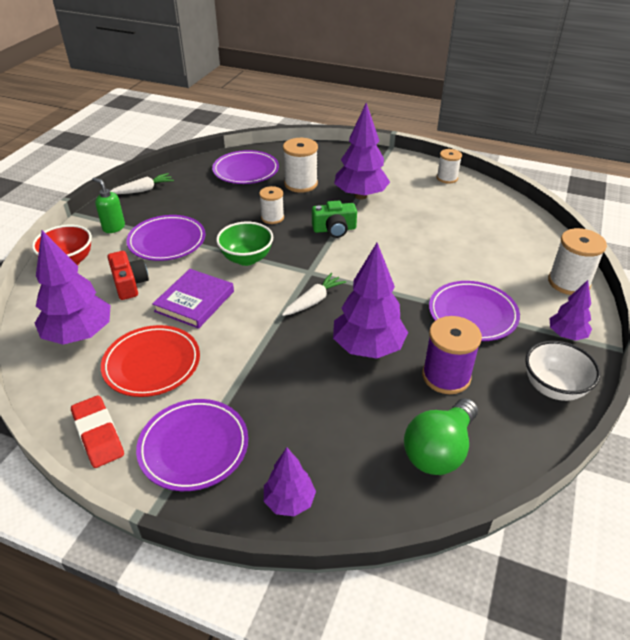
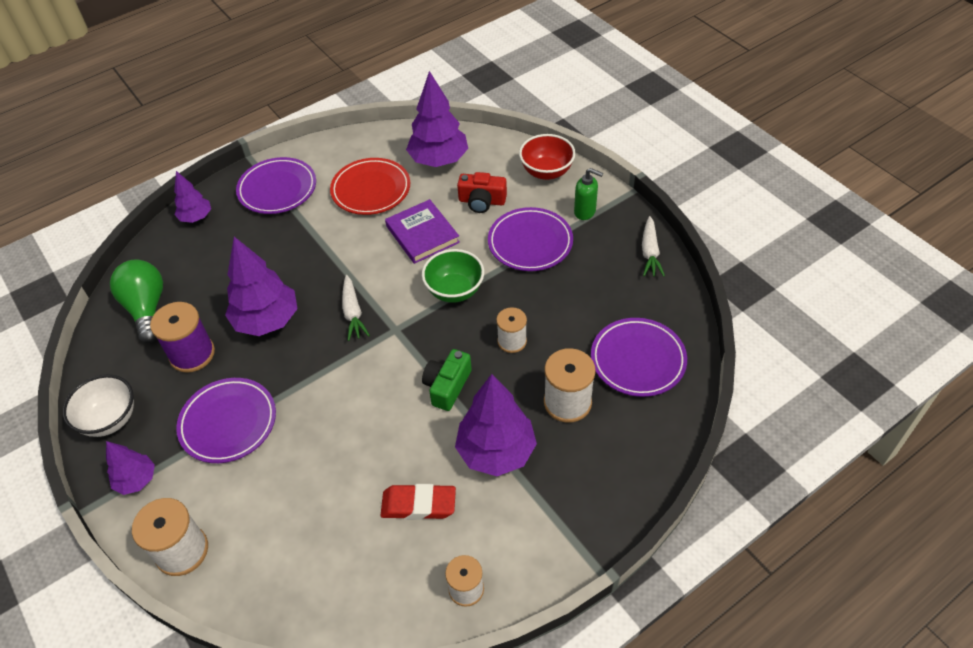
camera: 125 degrees right, 10 degrees up
(98, 435) = (331, 150): red eraser -> red eraser (418, 505)
(113, 227) = (585, 212): green soap dispenser -> green soap dispenser turned 45 degrees clockwise

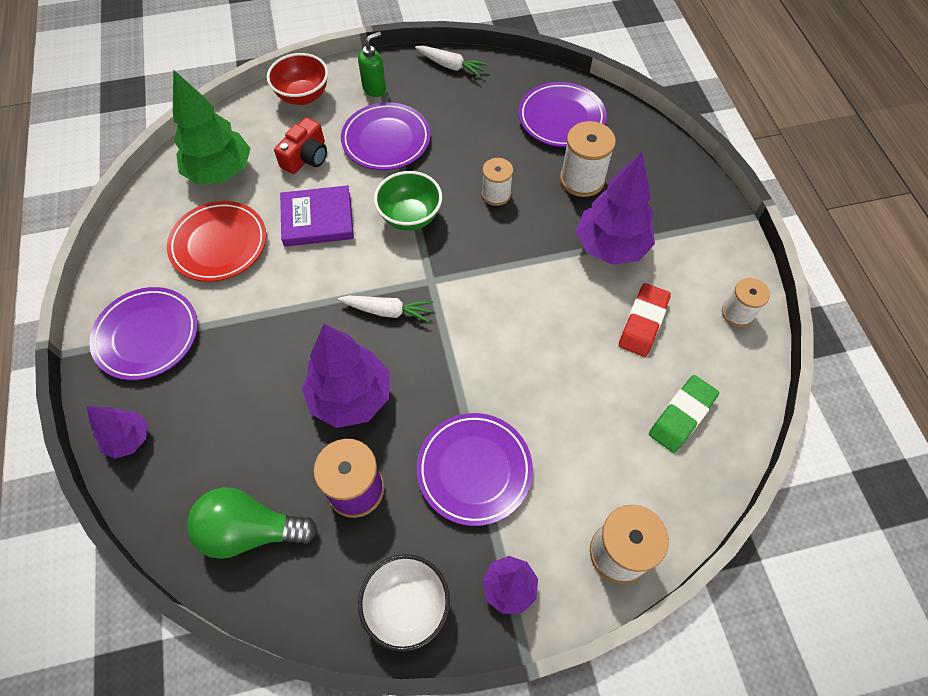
camera: 70 degrees left, 10 degrees up
(328, 566) = (681, 416): none -> green eraser
(439, 160) = (220, 172): purple tree -> green tree
(447, 386) = (522, 259): green camera -> none

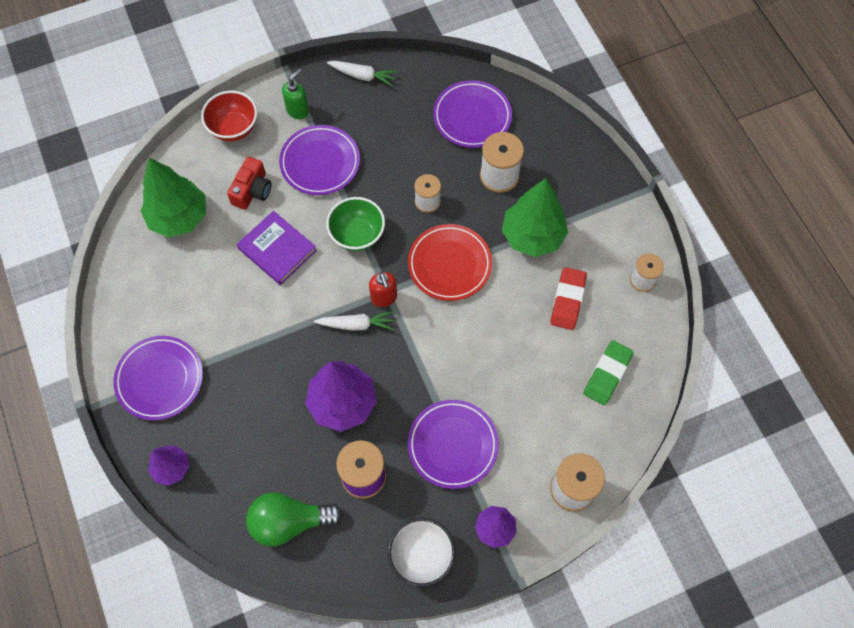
camera: 10 degrees left, 5 degrees up
(219, 244) = (197, 287): red plate -> red plate (449, 264)
(317, 219) = (277, 249): purple book -> purple book turned 60 degrees clockwise
(426, 287) = (384, 298): none -> red soap dispenser
(610, 246) = (532, 236): purple tree -> green tree

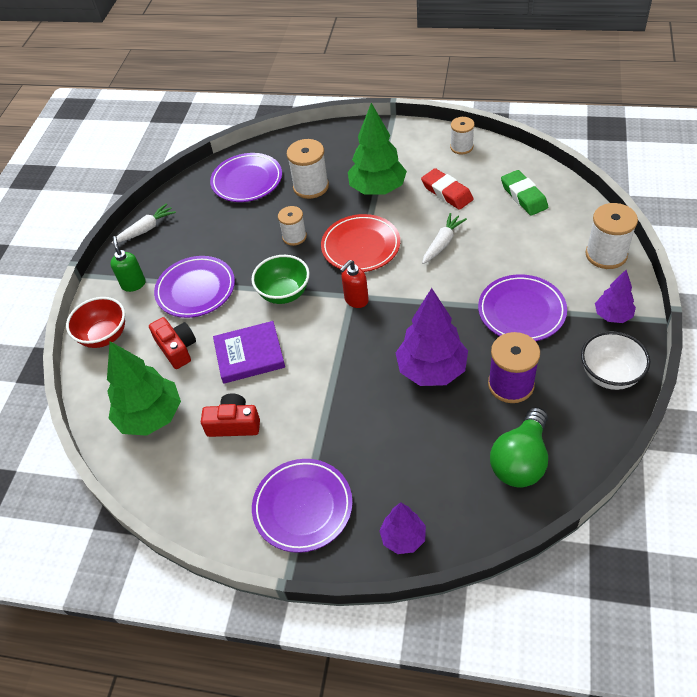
camera: 50 degrees left, 15 degrees down
(205, 282) = (234, 424): none -> red camera
(356, 324) = (366, 329): white carrot -> white carrot (442, 243)
(384, 298) = (356, 300): red soap dispenser -> red soap dispenser turned 120 degrees clockwise

